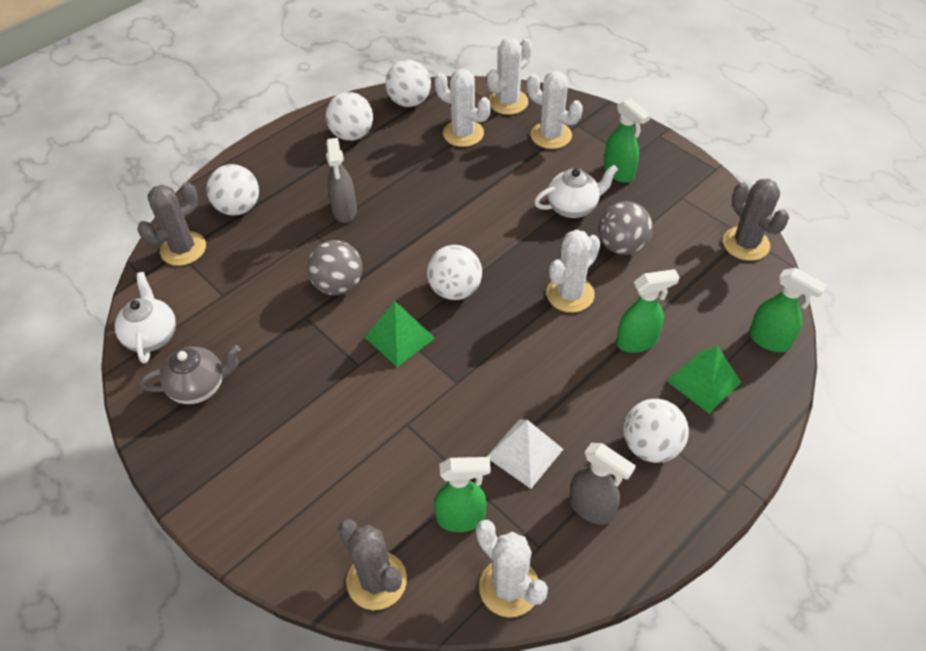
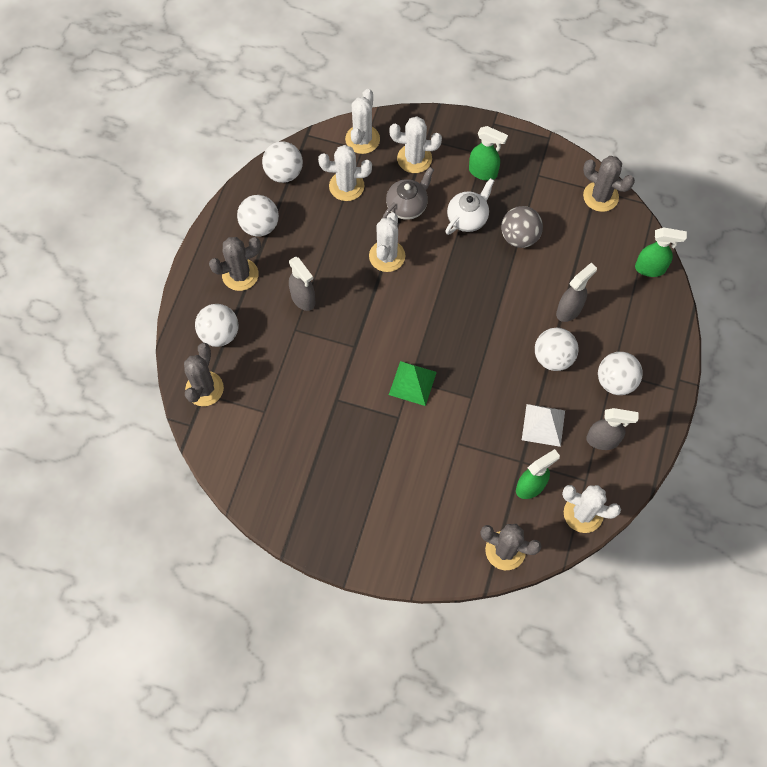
camera: 30 degrees left, 15 degrees up
(152, 336) = (238, 467): white teapot -> none
(199, 386) = (301, 487): grey teapot -> grey teapot (407, 206)
(300, 166) = (240, 275): none -> grey cactus
(338, 285) = (342, 363): grey ball -> none
(455, 289) = (426, 327): white ball -> white ball (553, 357)
(570, 294) = (506, 293): white cactus -> white cactus (387, 256)
(637, 342) = (569, 310): green spray bottle -> grey spray bottle
(703, 381) = (625, 319): green pyramid -> none

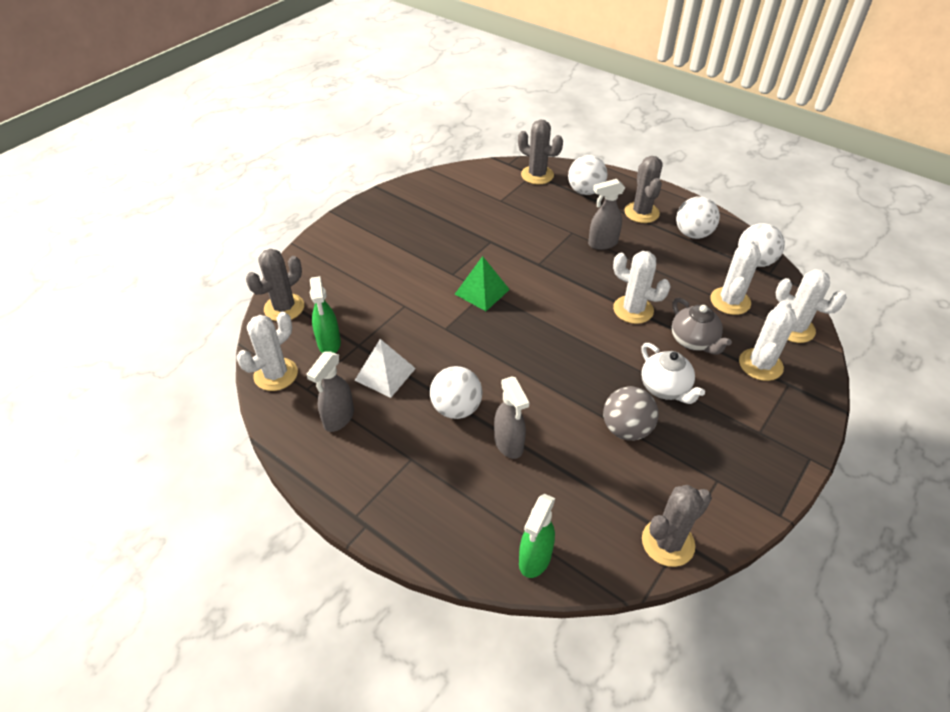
camera: 110 degrees right, 20 degrees down
(483, 172) = (730, 423): green spray bottle -> none
(615, 381) = (398, 457): white ball -> none

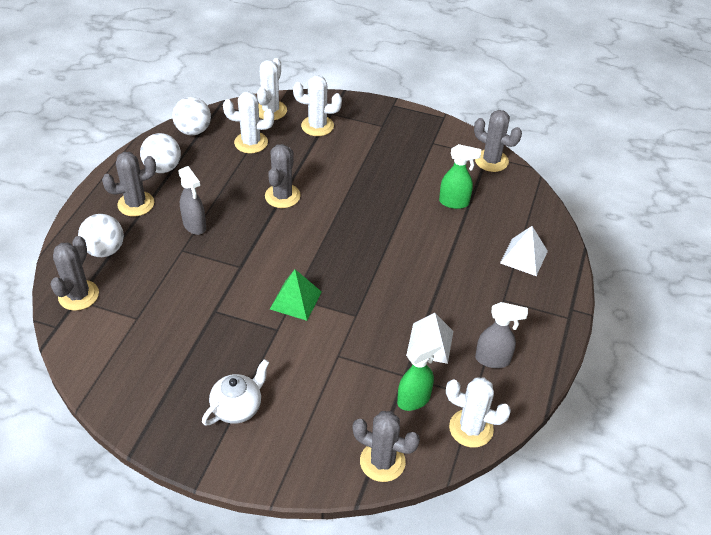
camera: 110 degrees left, 0 degrees up
(456, 408) = (442, 285): white ball -> none
(468, 507) = (524, 257): none -> white pyramid
(509, 444) = (459, 246): grey spray bottle -> none
(534, 559) = (540, 217): green spray bottle -> green spray bottle (454, 202)
(626, 429) = (412, 187): grey ball -> none
(633, 310) = (282, 196): white cactus -> grey cactus
(665, 388) = (363, 171): white teapot -> white teapot (237, 408)
(693, 341) = (307, 160): grey teapot -> none

